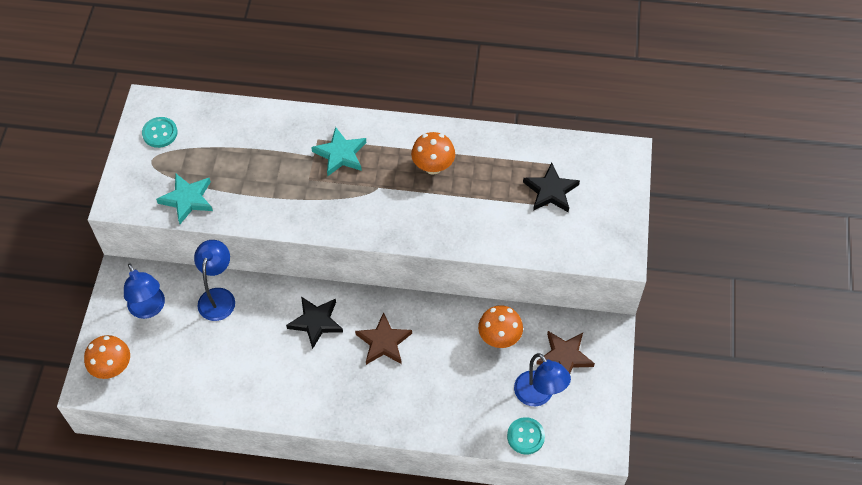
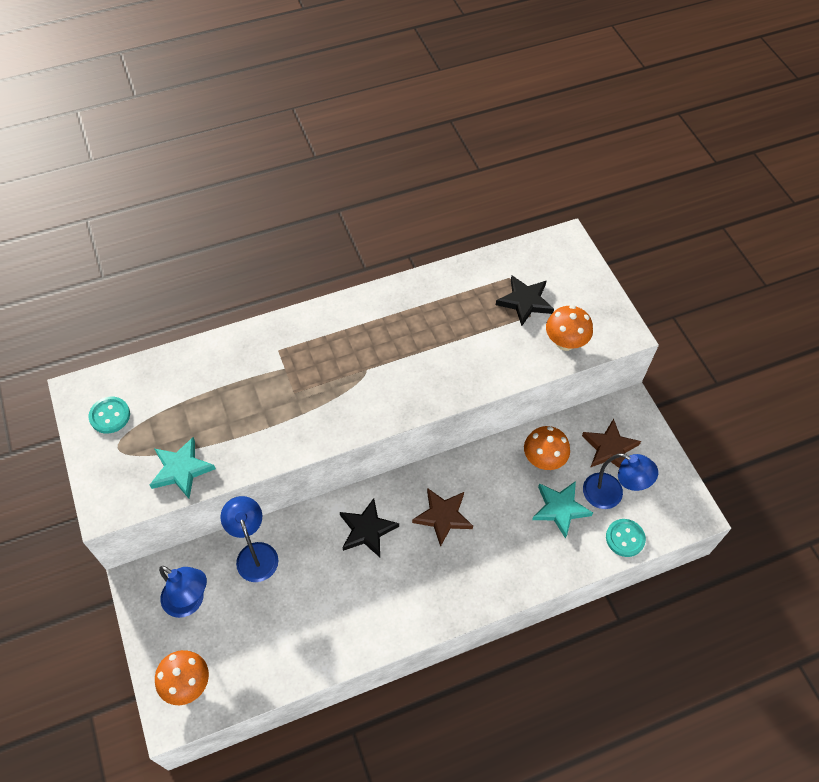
camera: 30 degrees left, 0 degrees up
(340, 154) = (310, 354): turquoise star -> turquoise star (560, 509)
(433, 167) = (405, 327): orange mushroom -> orange mushroom (565, 342)

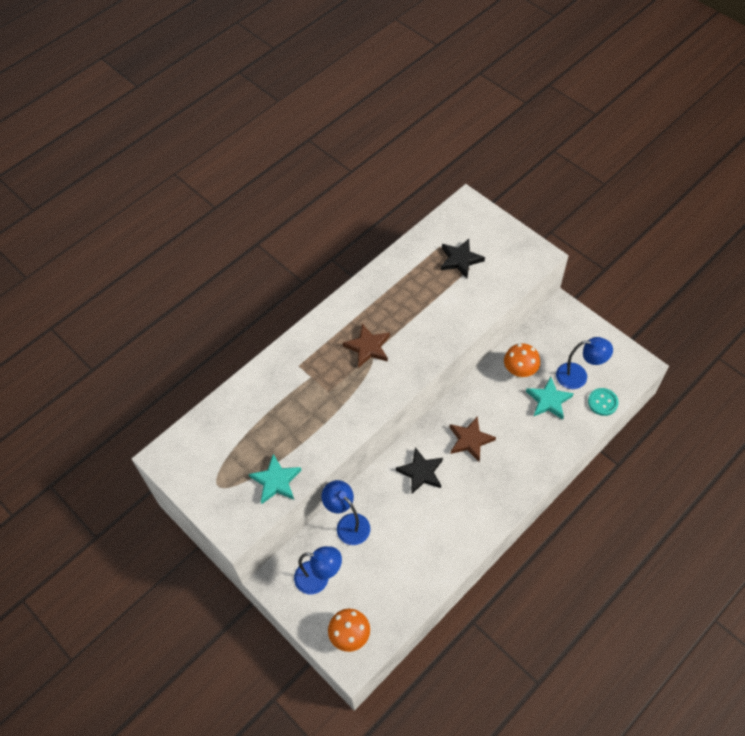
camera: 20 degrees left, 0 degrees up
(110, 416) = (198, 465): turquoise button -> none
(565, 342) = (503, 278): orange mushroom -> none
(609, 448) = (561, 344): brown star -> brown star (368, 347)

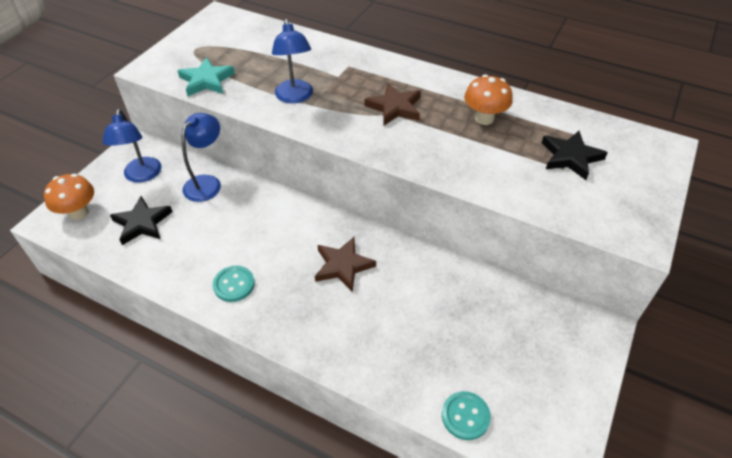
camera: 70 degrees right, 10 degrees down
(421, 472) = (285, 229): black star -> black star (142, 223)
(467, 518) = (234, 284): none -> turquoise button
(519, 371) = (469, 298): orange mushroom -> orange mushroom (484, 118)
(548, 400) = (437, 342): turquoise star -> none
(578, 376) = (496, 373): blue lamp -> blue lamp (295, 97)

